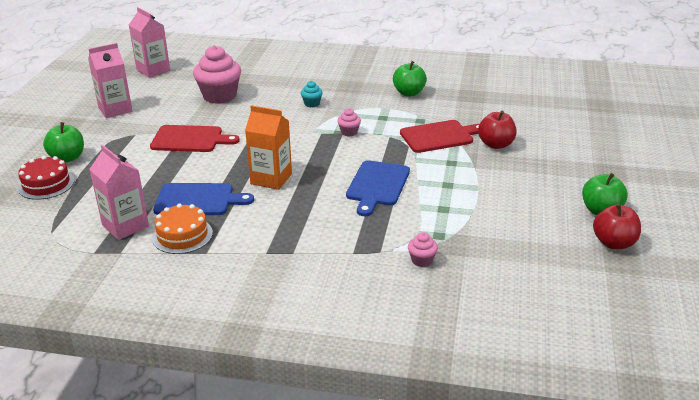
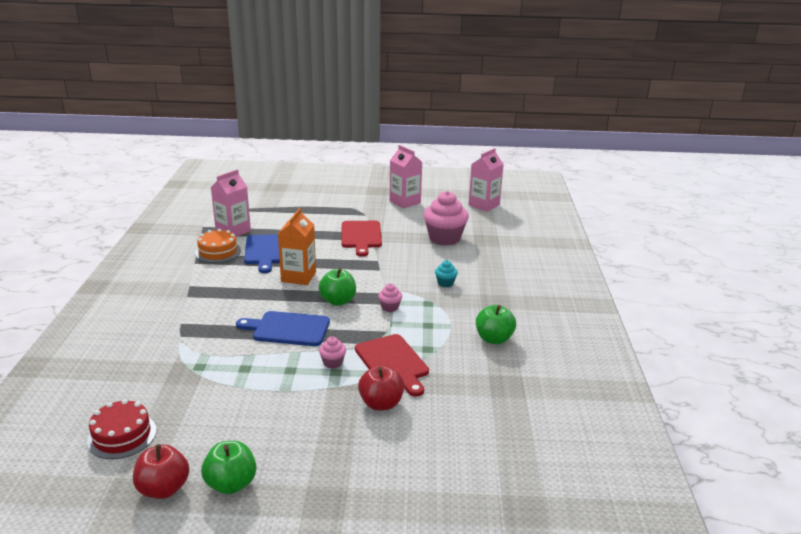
camera: 80 degrees right, 5 degrees down
(46, 184) = (289, 198): red cake -> red cake (122, 435)
(67, 158) = (326, 198): green apple -> green apple (338, 301)
(422, 260) = (162, 358): pink cupcake -> pink cupcake (333, 363)

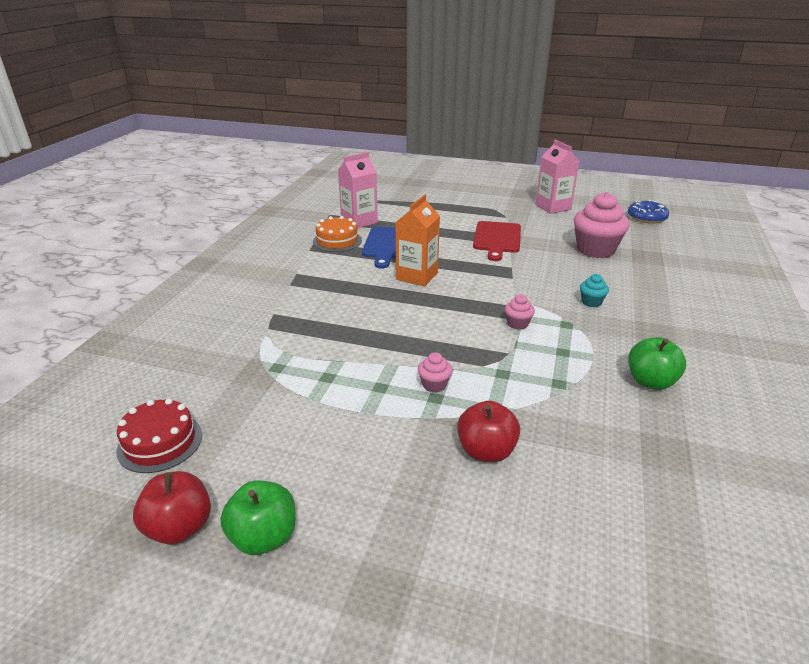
camera: 15 degrees right, 5 degrees up
(288, 329) = (390, 335): blue cutting board -> none
(338, 301) = (456, 309): green apple -> none
(393, 363) = (510, 396): red cutting board -> none
(484, 205) = (646, 217): pink carton -> blue donut

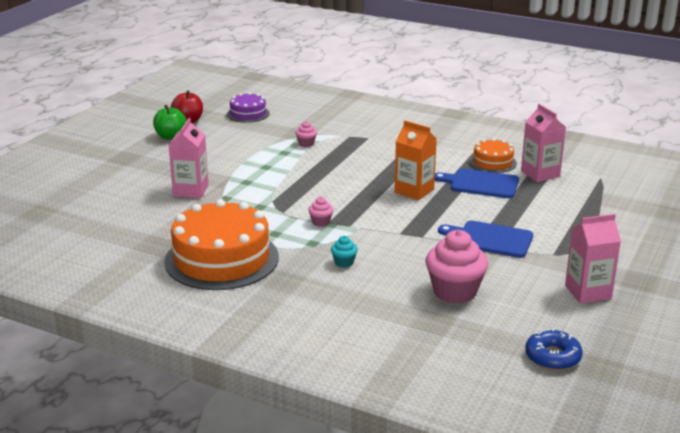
camera: 100 degrees right, 5 degrees down
(160, 442) = (248, 114): red cake -> purple cake
(434, 385) = (259, 183): pink cupcake -> pink cupcake (306, 144)
(486, 451) = (191, 190): red apple -> pink carton
(497, 239) = (490, 239): red cutting board -> blue cutting board
(650, 382) = (222, 259): green apple -> orange cake

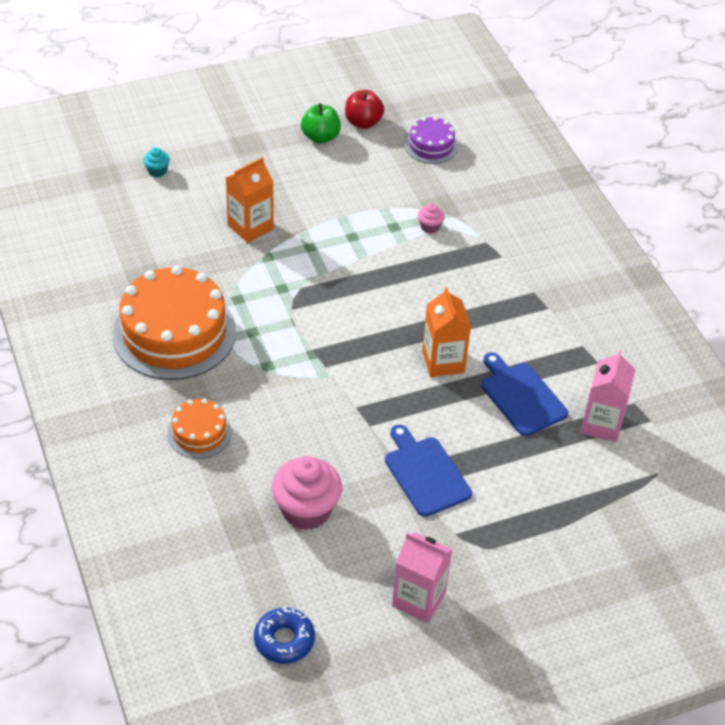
camera: 40 degrees right, 20 degrees up
(191, 190) = (250, 227): pink carton -> orange carton
(321, 222) = (307, 345): pink cupcake -> none
(344, 262) = (263, 408): turquoise cupcake -> turquoise cupcake (157, 171)
(493, 162) = (577, 375): orange cake -> orange cake (199, 433)

